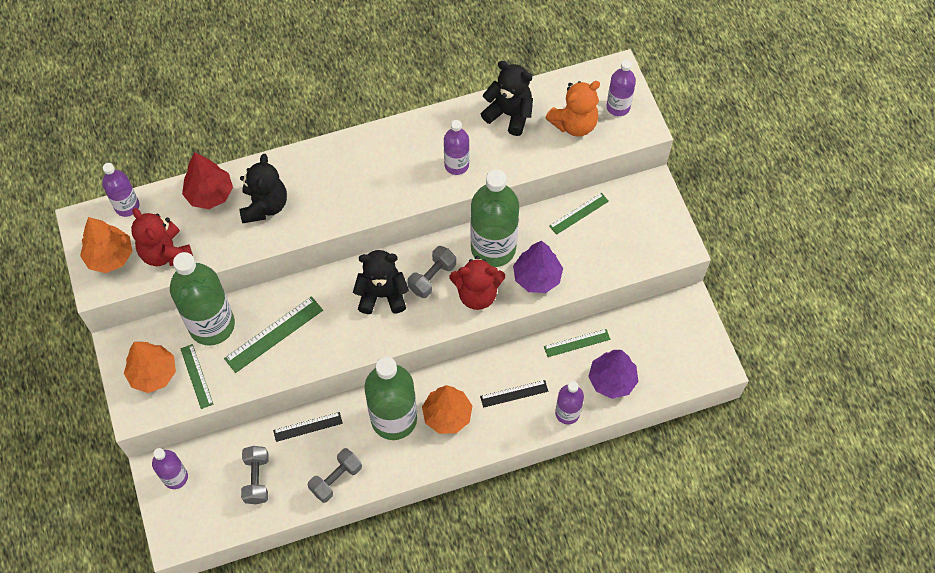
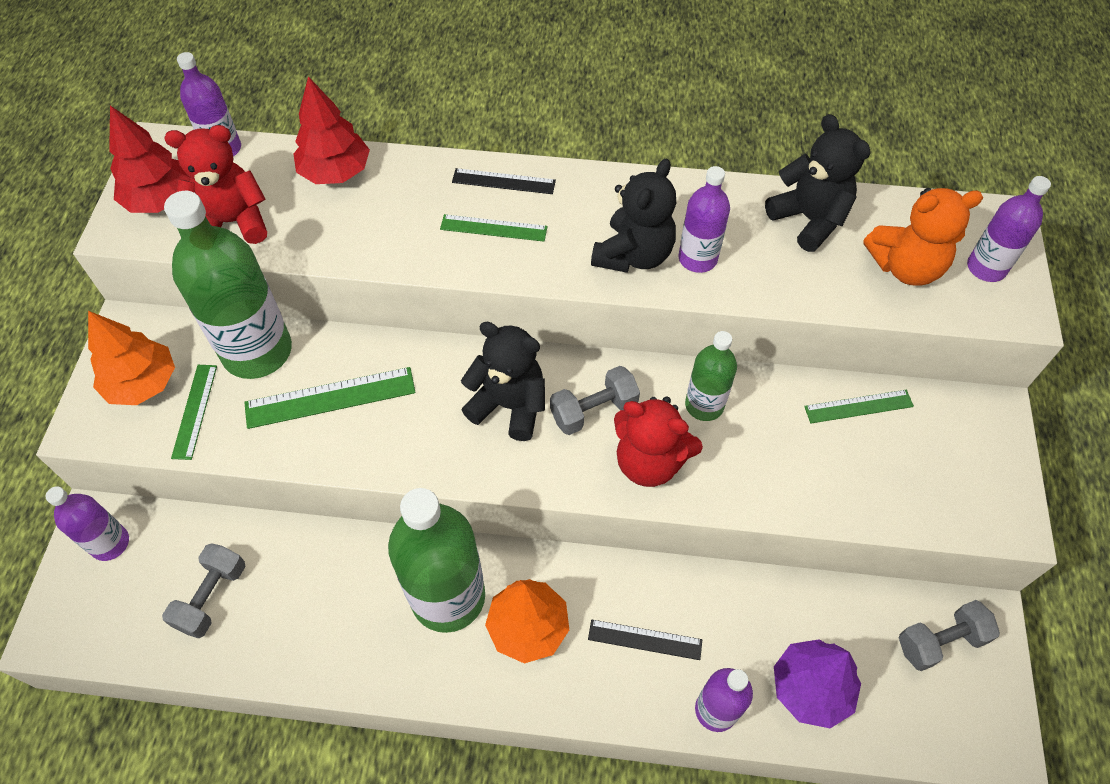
camera: 25 degrees right, 5 degrees down
(110, 256) = (161, 200): orange tree -> red tree
(166, 253) = (232, 222): red teddy bear -> red teddy bear turned 90 degrees clockwise
(265, 206) = (398, 212): black teddy bear -> black teddy bear (633, 255)
(308, 426) = (323, 552): black ruler -> black ruler (503, 181)
(336, 479) = (318, 650): grey dumbbell -> grey dumbbell (940, 641)
(493, 248) = (704, 405): green bottle -> green bottle, size x0.54
(537, 277) = (753, 474): purple tree -> none
(577, 343) = (777, 602): green ruler -> green ruler (493, 228)

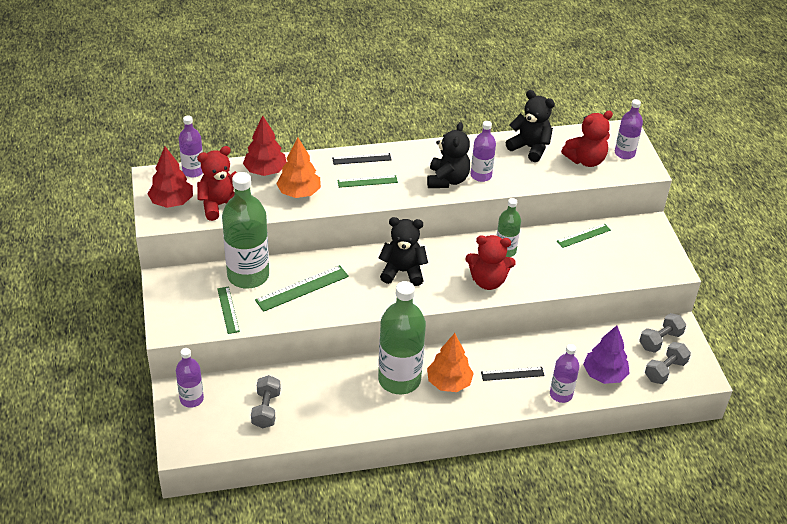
camera: 20 degrees left, 15 degrees down
(143, 383) = (190, 303): orange tree -> orange tree (299, 193)
(593, 410) = (449, 265): grey dumbbell -> grey dumbbell (665, 370)
(905, 267) = (585, 160): orange teddy bear -> red teddy bear

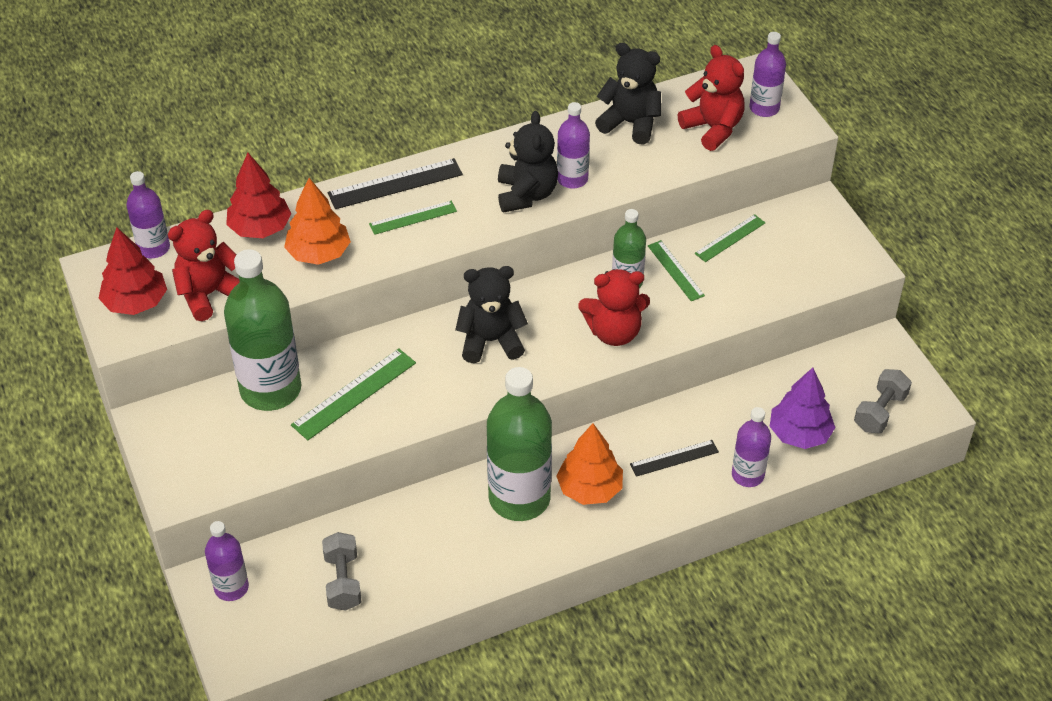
camera: 10 degrees left, 5 degrees up
(228, 310) = (256, 447): green ruler -> green ruler (675, 270)
(361, 159) = (395, 184): black ruler -> black ruler, size x1.56
(585, 160) = (713, 128): red teddy bear -> red teddy bear turned 90 degrees counterclockwise
(660, 340) = (863, 369): grey dumbbell -> none

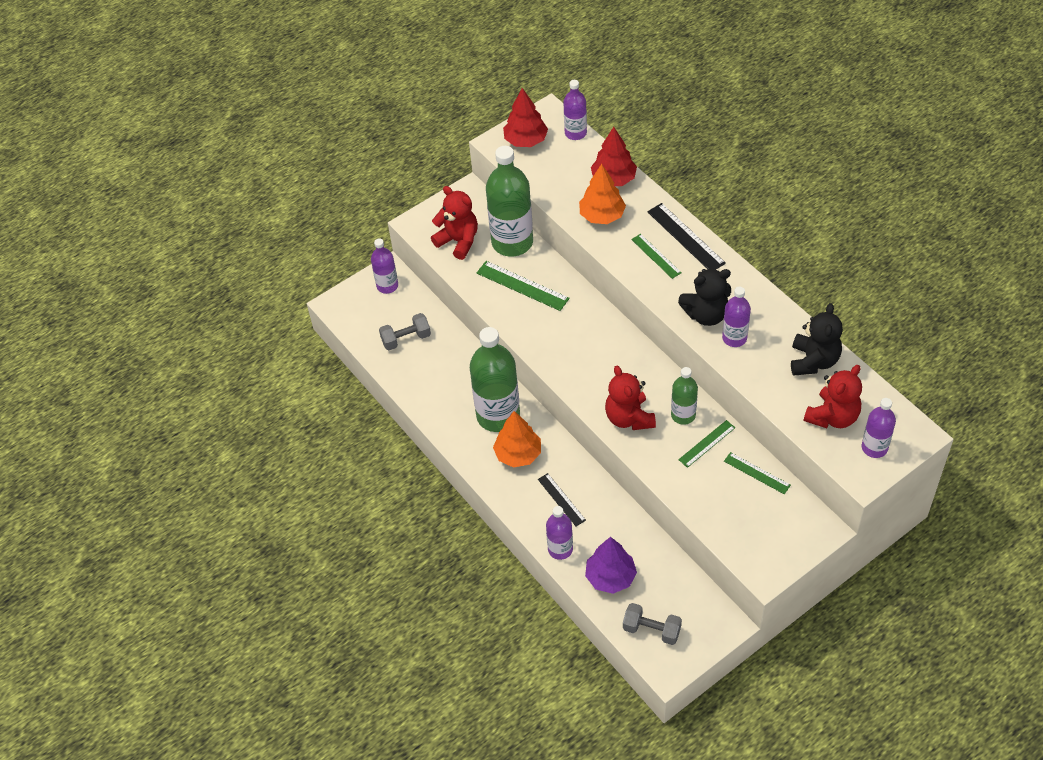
camera: 80 degrees right, 5 degrees up
(209, 294) = (545, 172): red teddy bear -> red teddy bear (458, 241)
(491, 341) = (594, 347): black teddy bear -> none

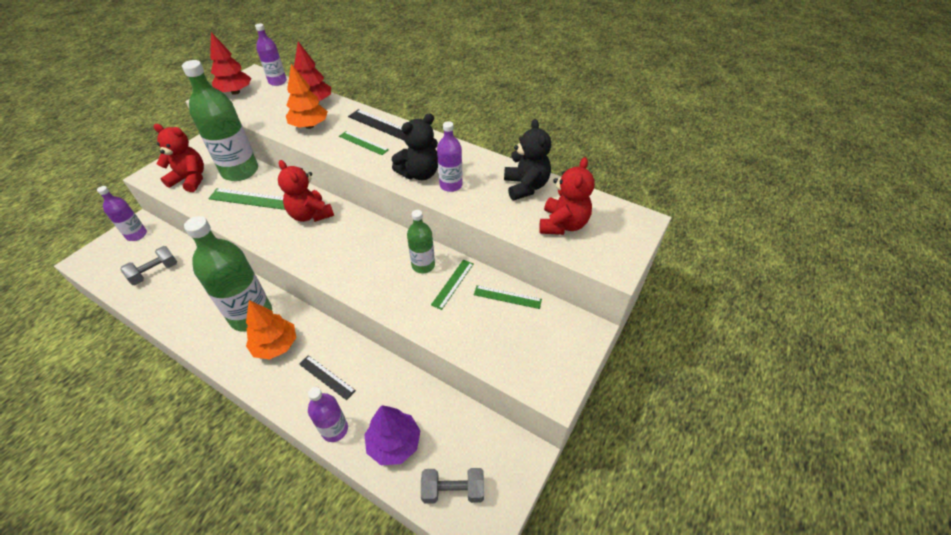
camera: 25 degrees left, 5 degrees down
(629, 418) = (373, 280): red teddy bear -> red teddy bear (310, 215)
(874, 448) = (612, 240): purple bottle -> none

